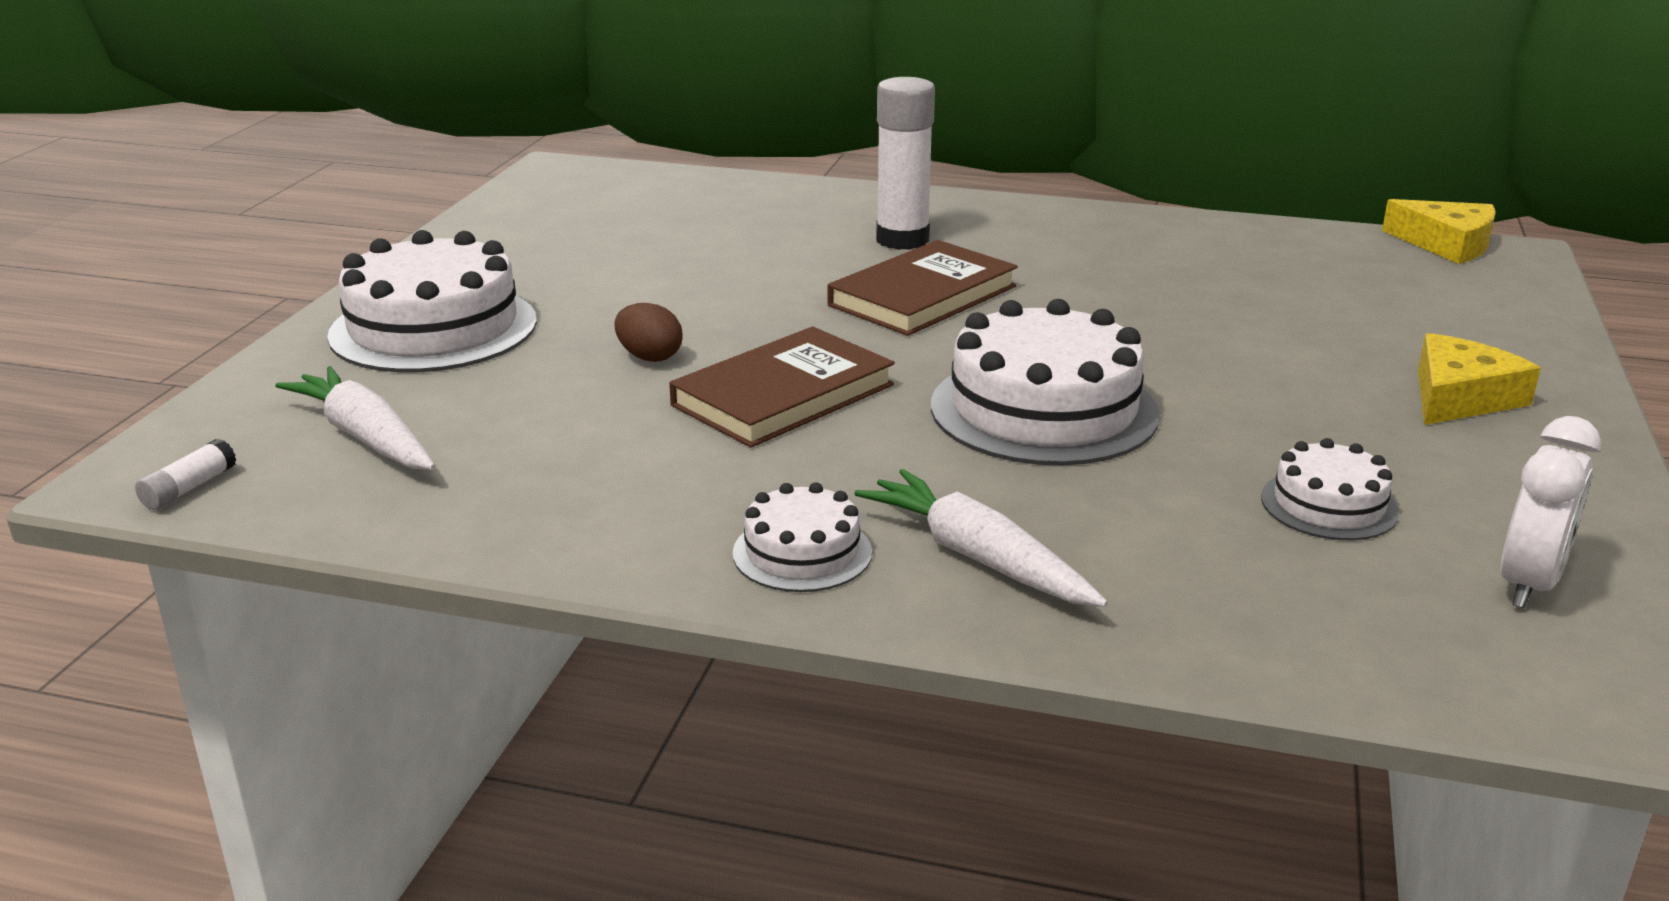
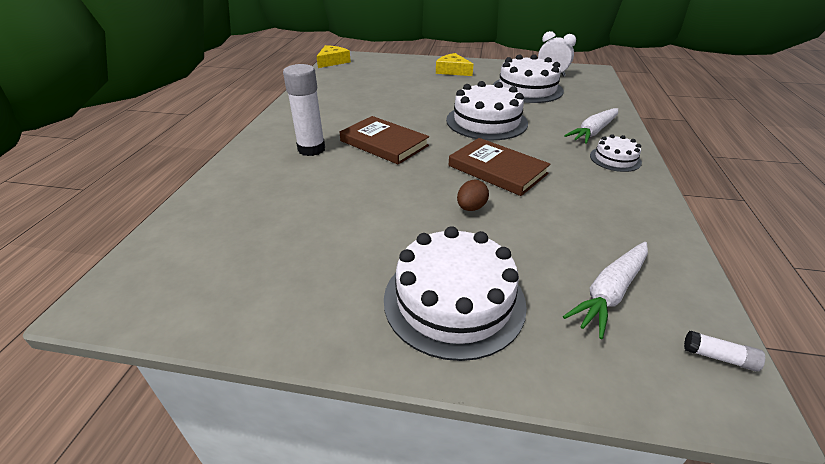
camera: 95 degrees left, 10 degrees up
(1329, 505) = (527, 89): white cake -> white cake, size x1.92

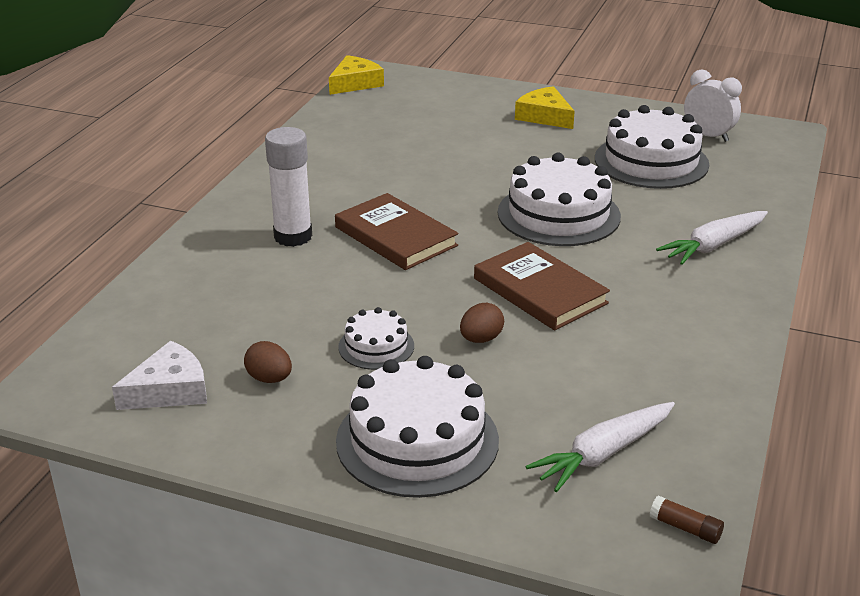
camera: 10 degrees right, 5 degrees down
(227, 279) = (170, 390): none -> white cheese
(314, 258) = (269, 379): none -> brown egg
(615, 159) = (719, 291): white cake -> white cake (376, 346)
(718, 357) = (685, 528): white glue stick -> brown glue stick

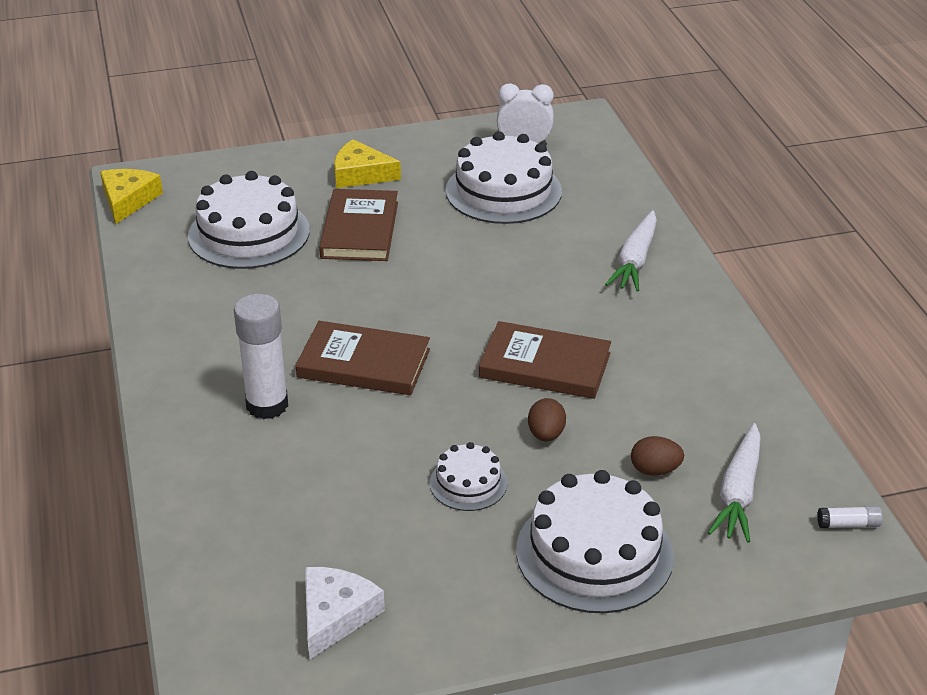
camera: 35 degrees left, 5 degrees up
(269, 379) = (412, 559): brown egg -> brown egg (655, 470)
(499, 151) = (359, 230): none -> brown book
(558, 214) = (482, 279): white cake -> white cake (249, 233)
(685, 528) = (848, 524): brown glue stick -> white glue stick

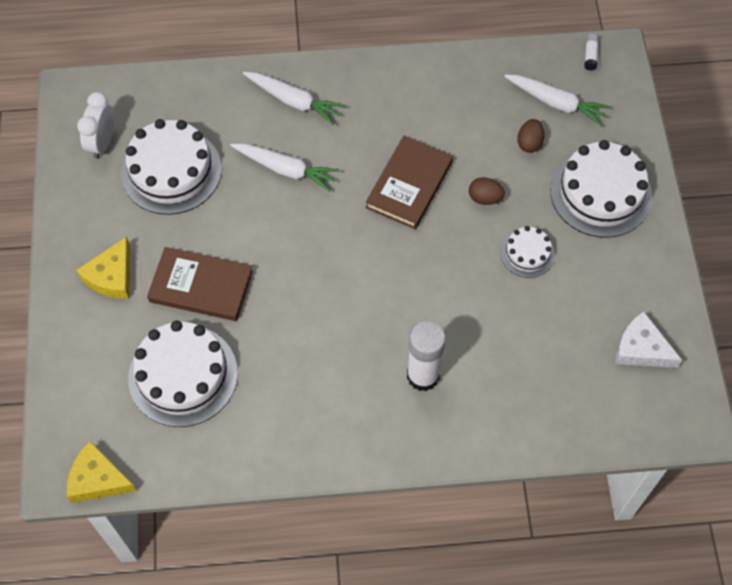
camera: 80 degrees left, 25 degrees up
(363, 363) = (385, 303): brown book -> none
(533, 267) = (285, 169): none -> white carrot

